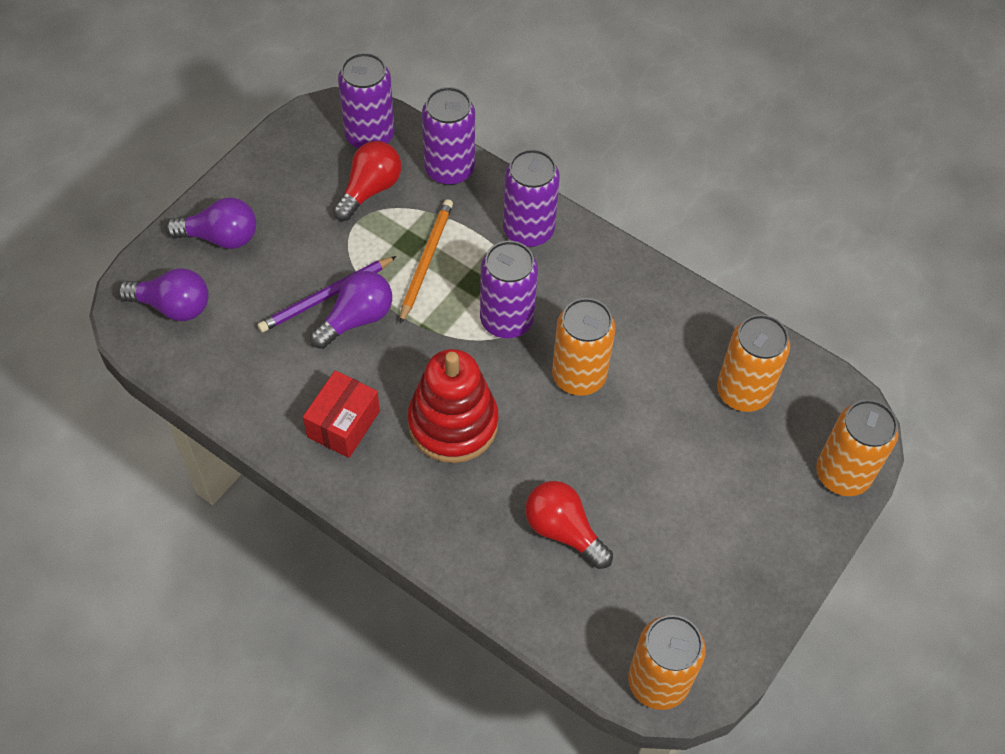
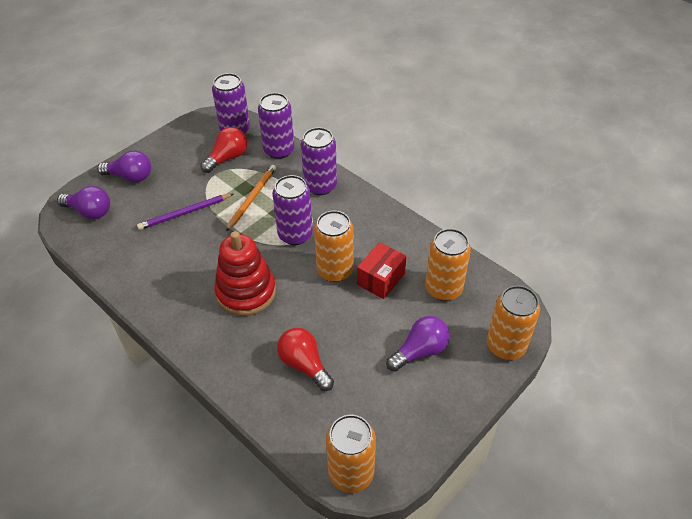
camera: 10 degrees right, 10 degrees down
(343, 424) = (175, 286): red box -> red box (381, 279)
(356, 319) = (200, 227): purple light bulb -> purple light bulb (420, 351)

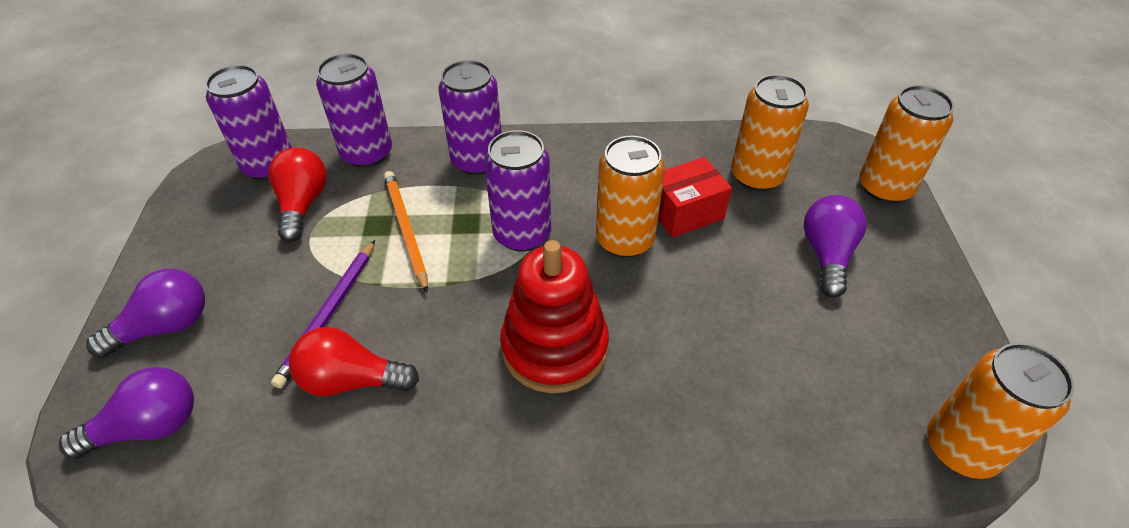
camera: 45 degrees left, 0 degrees up
(304, 365) = (743, 373): red light bulb -> red light bulb (351, 380)
(381, 279) = (685, 212): red box -> red box turned 75 degrees clockwise

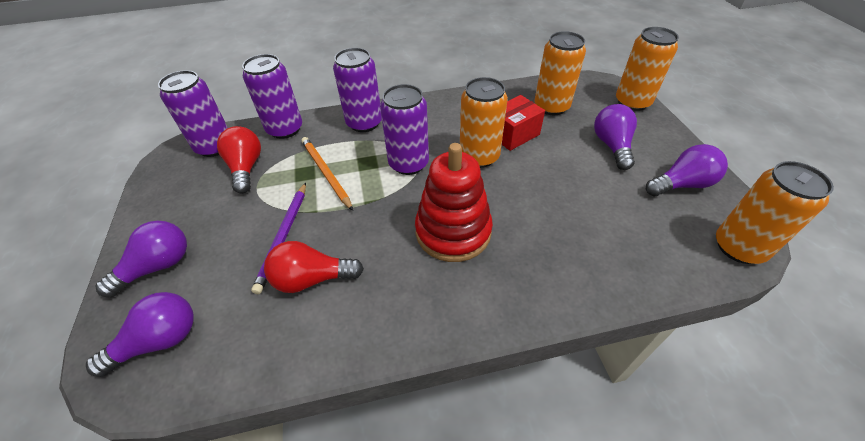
camera: 10 degrees left, 0 degrees up
(911, 334) = (681, 184): none -> purple light bulb

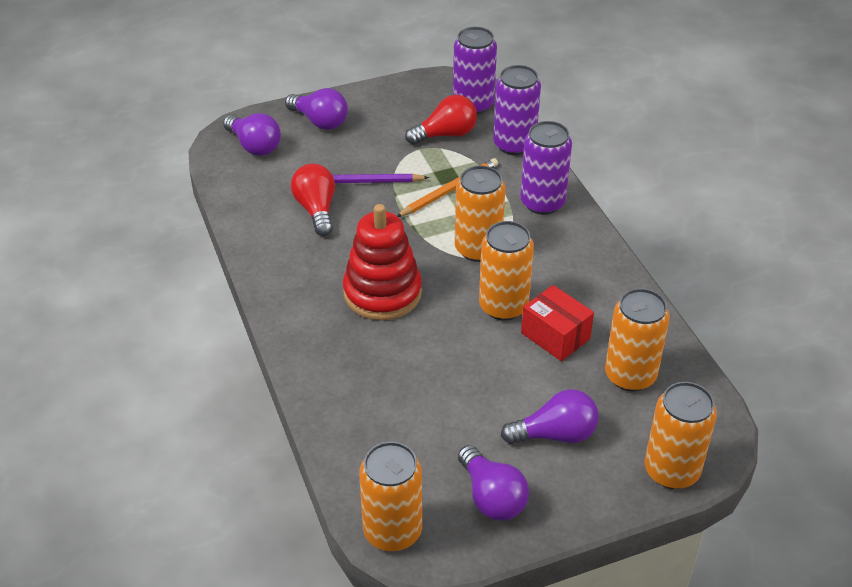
camera: 80 degrees right, 5 degrees down
(408, 163) = (478, 249): purple can -> orange can

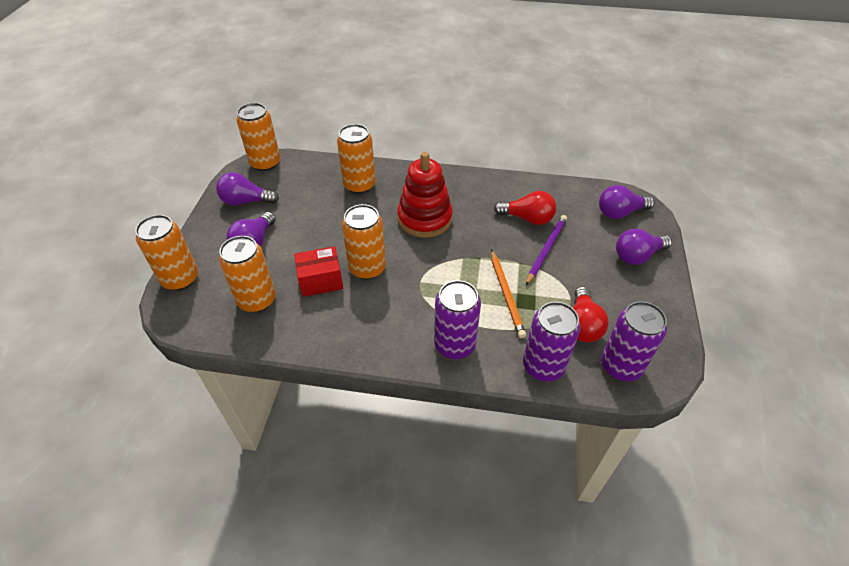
camera: 120 degrees right, 5 degrees up
(478, 249) = (430, 281): orange can -> orange can (359, 185)

